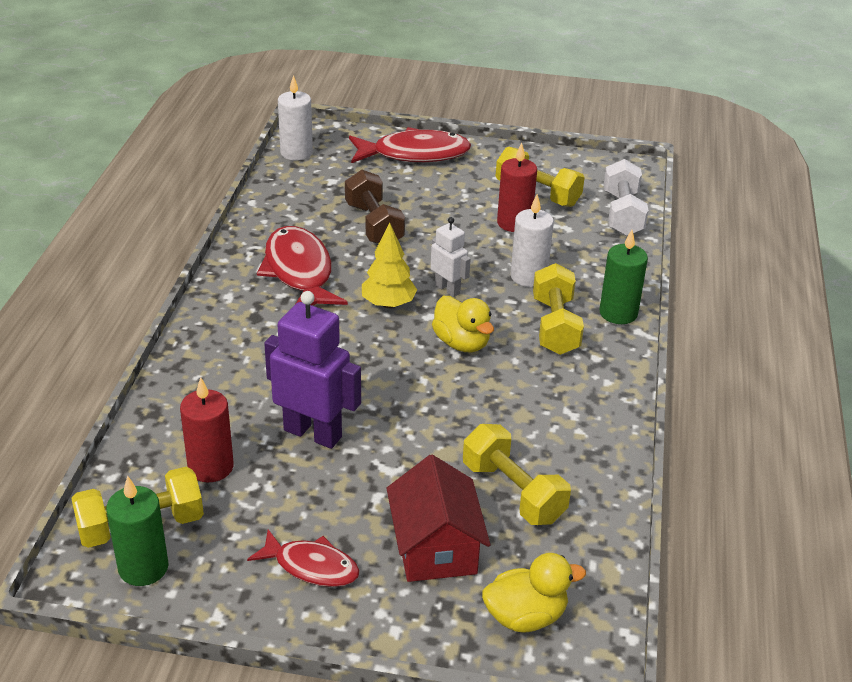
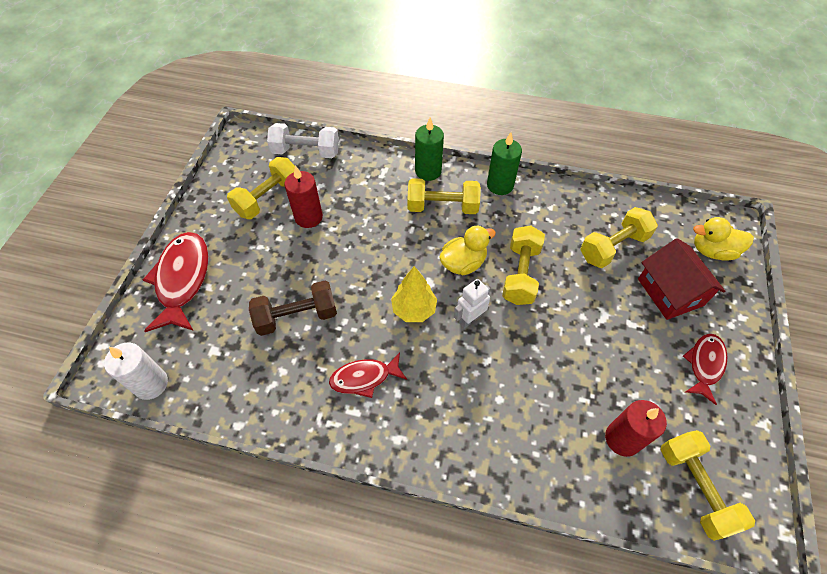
camera: 85 degrees left, 20 degrees up
(143, 568) = (736, 481): green candle -> green candle (500, 185)
(299, 272) = (364, 378): red fish -> red fish, size x0.60
(313, 433) = (574, 365): purple robot -> none
(435, 547) = (670, 292): red house -> red house turned 75 degrees clockwise
(447, 289) = (395, 268): white robot -> white robot (470, 319)
(450, 393) = (520, 274): none -> yellow dumbbell
(525, 616) = (712, 251): yellow duck -> yellow duck turned 75 degrees counterclockwise
(528, 277) = (382, 215): white candle -> none

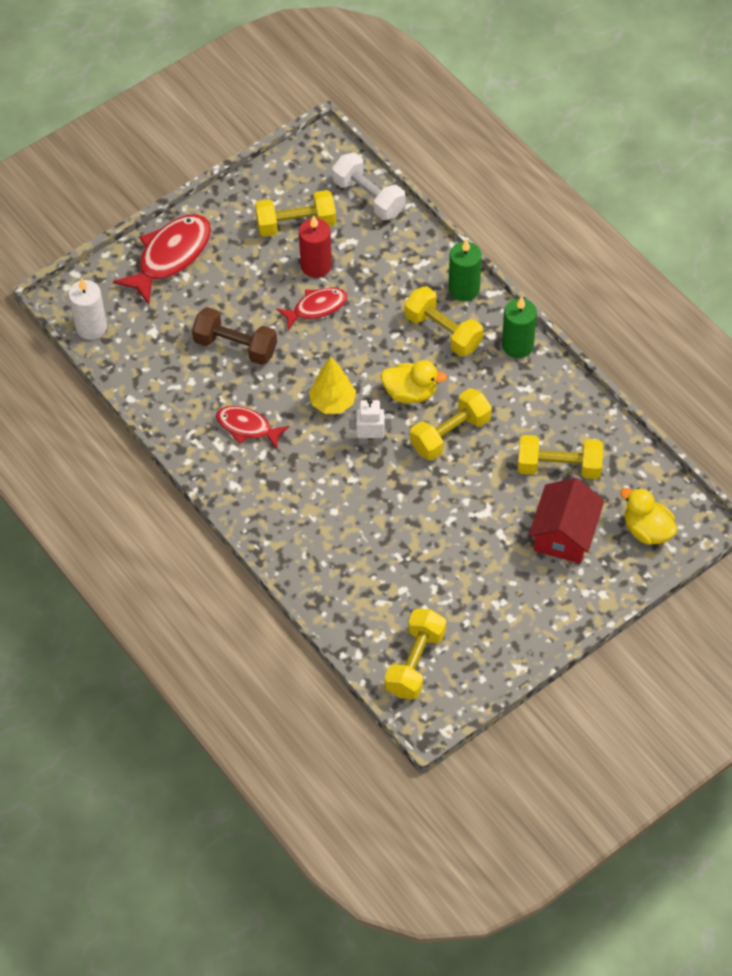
camera: 40 degrees right, 0 degrees up
(622, 439) = (398, 599): red candle -> none
(704, 364) = (524, 601): red fish -> red fish (316, 308)

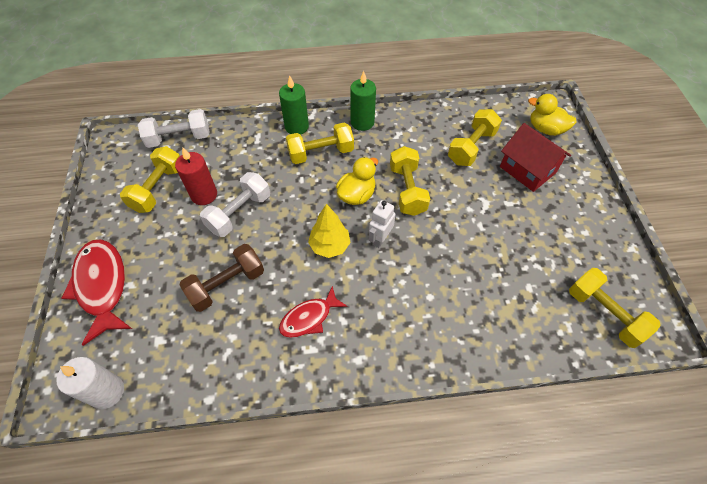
camera: 60 degrees left, 0 degrees up
(316, 308) = (239, 213): red fish -> white dumbbell
(647, 530) = (545, 129): yellow duck -> yellow duck turned 45 degrees clockwise

